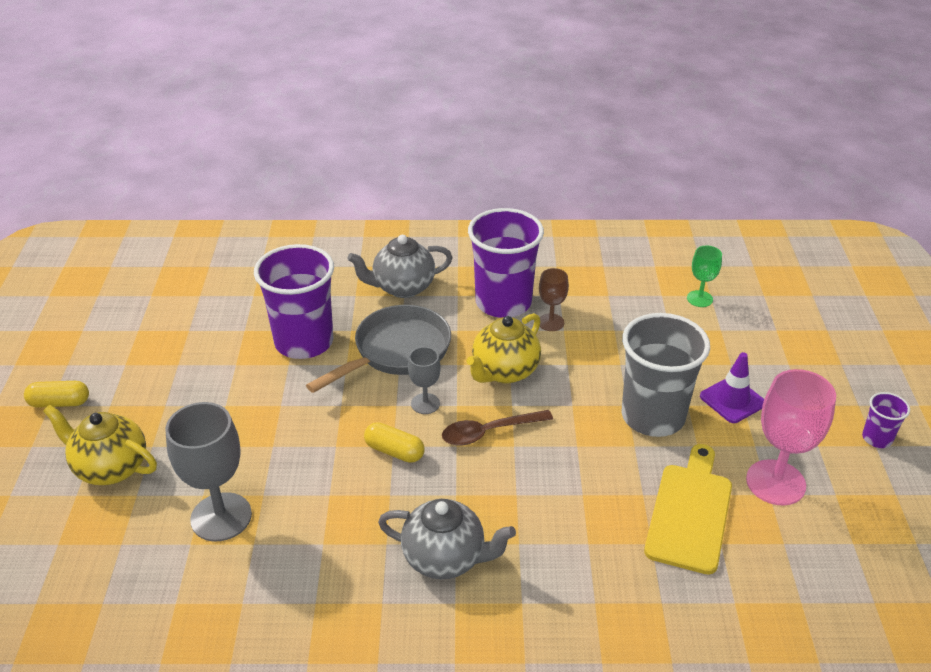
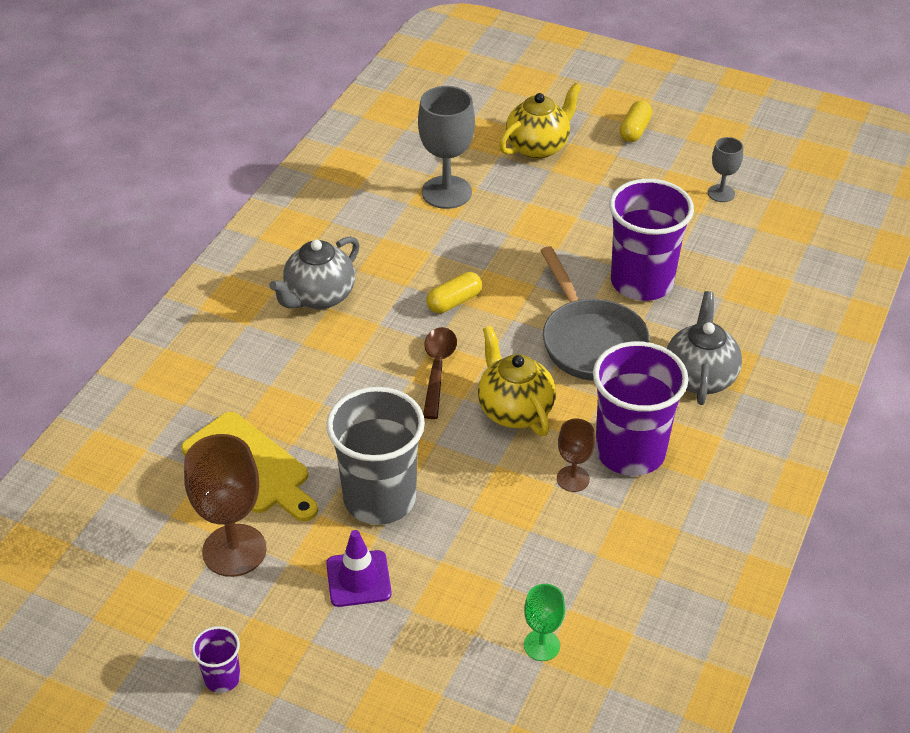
camera: 115 degrees right, 5 degrees up
(425, 403) = (502, 339): grey goblet -> grey goblet (721, 193)
(775, 482) = (234, 550): pink goblet -> brown goblet

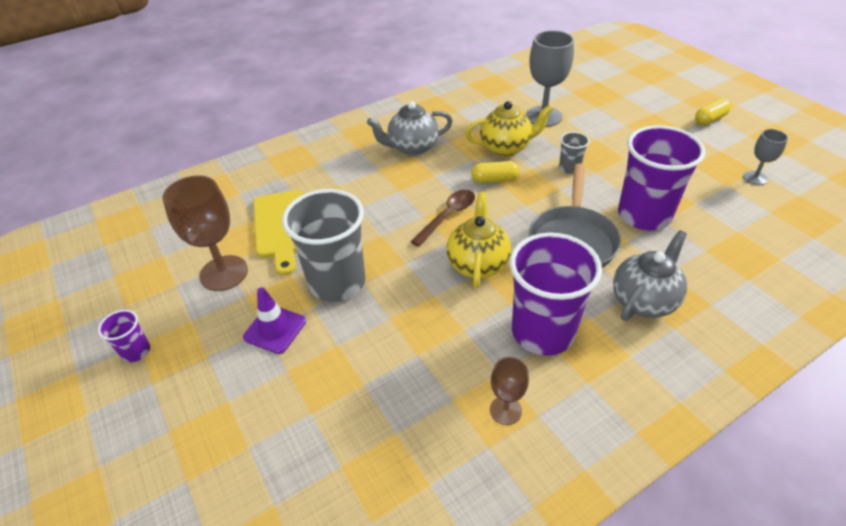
camera: 35 degrees right, 0 degrees up
(526, 253) = (569, 168): none -> grey cup
(538, 147) = (628, 109): yellow teapot -> yellow teapot (506, 147)
(541, 645) = (350, 451): green goblet -> none
(573, 479) = (481, 331): brown goblet -> brown goblet (505, 410)

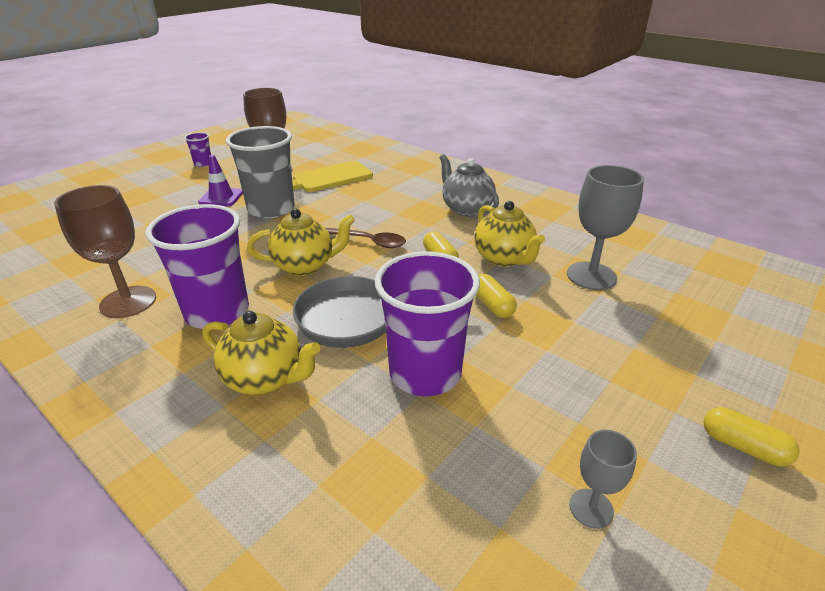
camera: 70 degrees right, 10 degrees down
(505, 410) = (128, 302): brown goblet -> brown goblet, size x1.85
(569, 168) = (492, 305): grey cup -> yellow capsule
(644, 300) = (265, 378): grey teapot -> yellow teapot

